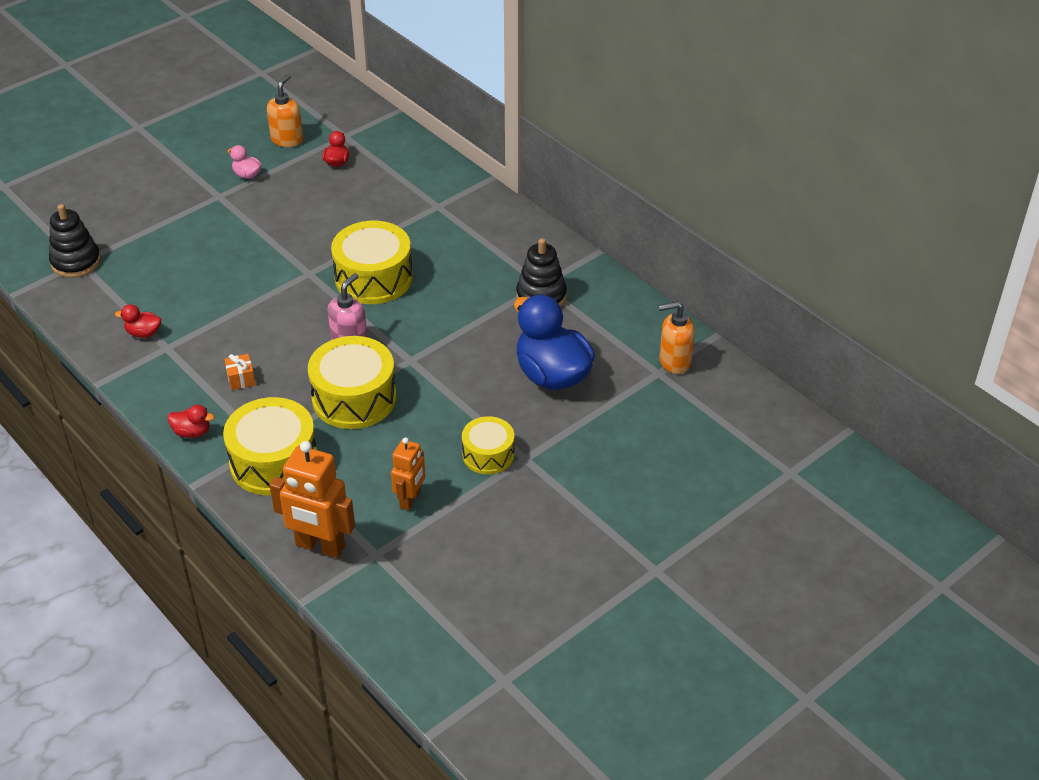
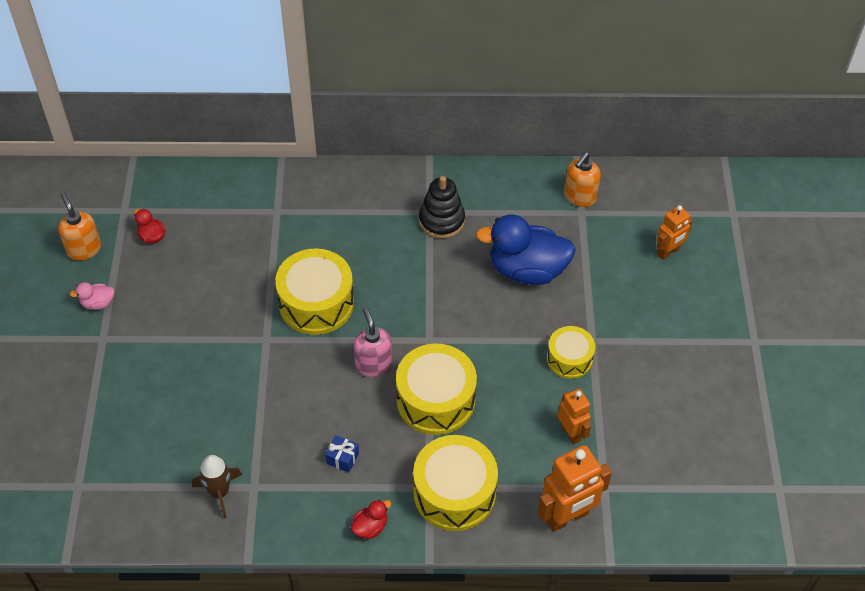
camera: 50 degrees left, 10 degrees up
(76, 262) = (74, 489): black stacking toy -> none
(143, 333) = (219, 492): red duck -> brown rocket
(241, 379) = (342, 458): orange gift -> blue gift
(686, 453) = (668, 252): none -> orange robot

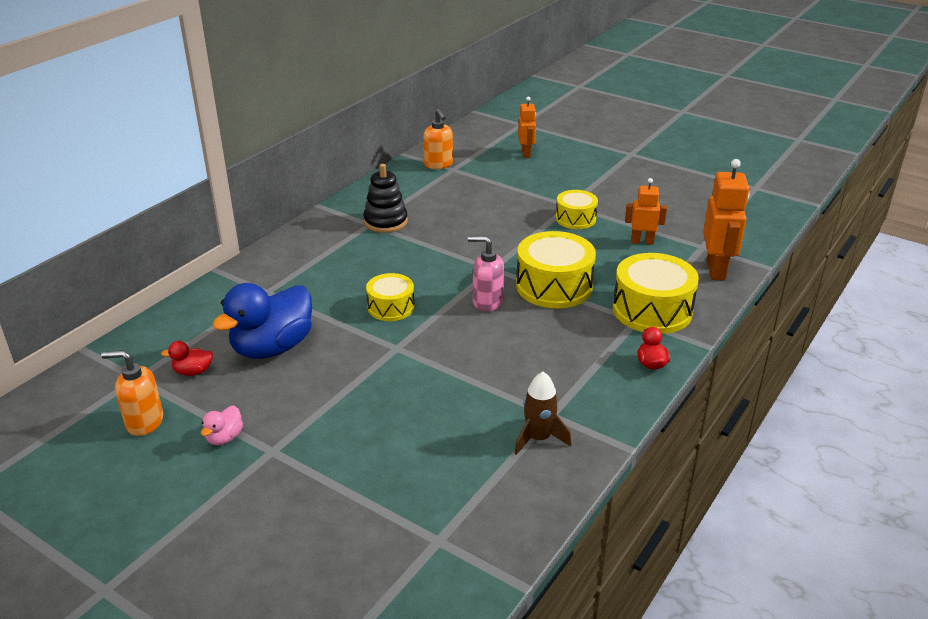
camera: 55 degrees left, 20 degrees down
(316, 303) = (391, 307): yellow drum -> yellow drum, size x0.60
(342, 458) = (567, 353): blue gift -> none
(526, 270) = (477, 206): blue duck -> blue duck (272, 348)

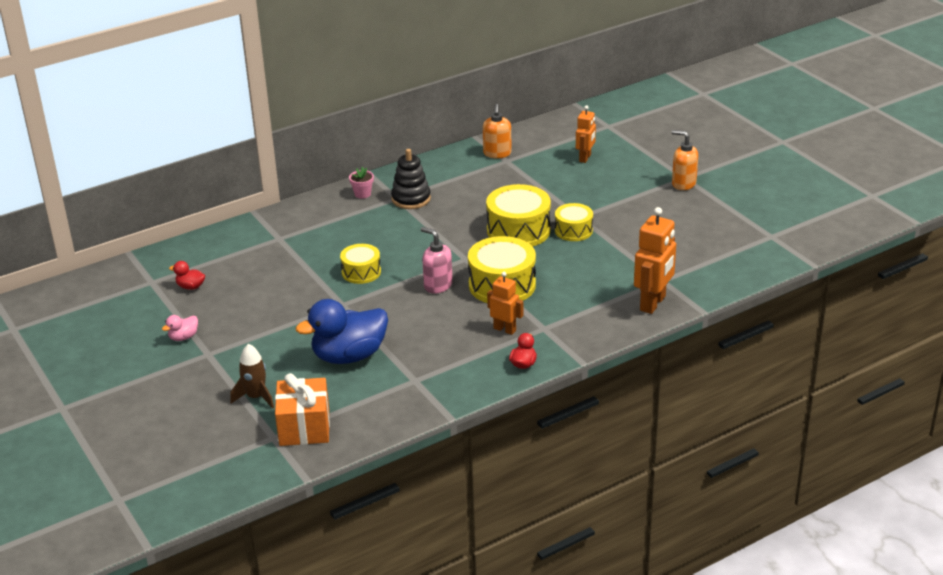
camera: 25 degrees right, 0 degrees up
(144, 422) = (139, 314): orange soap dispenser -> orange soap dispenser (683, 184)
(272, 348) = (254, 283): blue duck -> blue duck (349, 356)
(329, 227) = (362, 194): none -> pink flower pot
(468, 513) = (304, 427): none -> orange gift
(538, 438) = (391, 394): brown rocket -> brown rocket (256, 397)
(642, 241) = (612, 264): orange robot -> orange robot (505, 329)
(652, 310) = (564, 323): yellow drum -> yellow drum (518, 230)

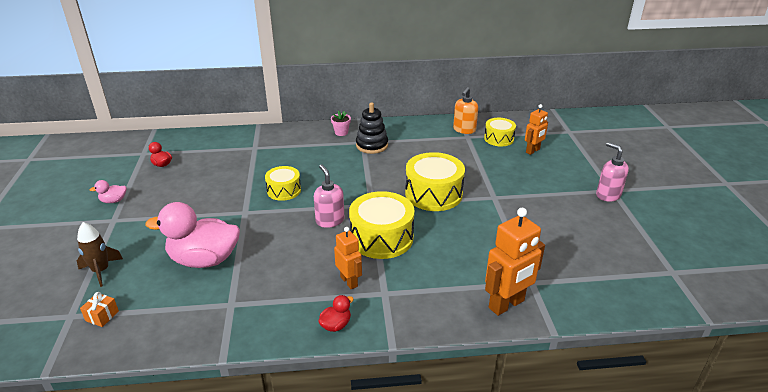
camera: 25 degrees right, 0 degrees up
(304, 427) = (102, 316): orange gift -> orange gift, size x0.45
(349, 356) = (204, 260): blue duck -> pink duck
(573, 230) = (480, 208): yellow drum -> yellow drum (499, 138)
(683, 184) = (608, 195): orange soap dispenser -> pink soap dispenser

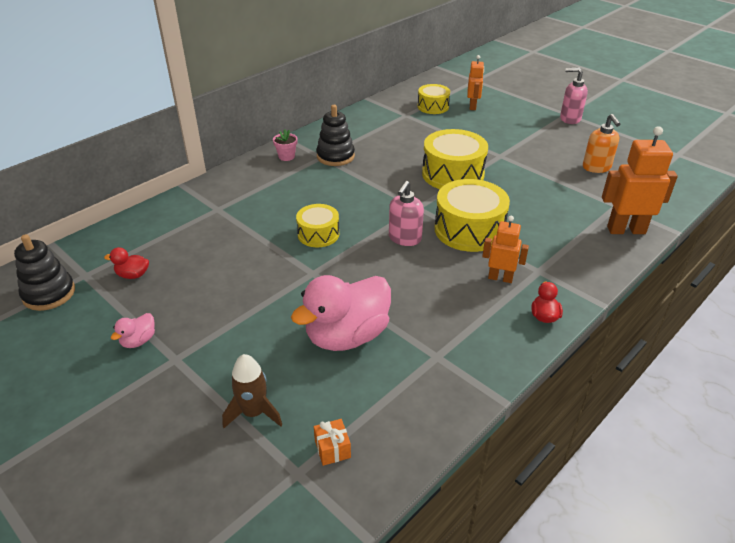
camera: 40 degrees left, 5 degrees up
(116, 155) = (49, 294): none -> black stacking toy
(330, 220) = (404, 238): pink soap dispenser -> pink soap dispenser turned 90 degrees counterclockwise
(464, 130) = (394, 110): orange soap dispenser -> orange soap dispenser (596, 168)
(507, 304) = (626, 230): orange robot -> orange robot turned 105 degrees counterclockwise

